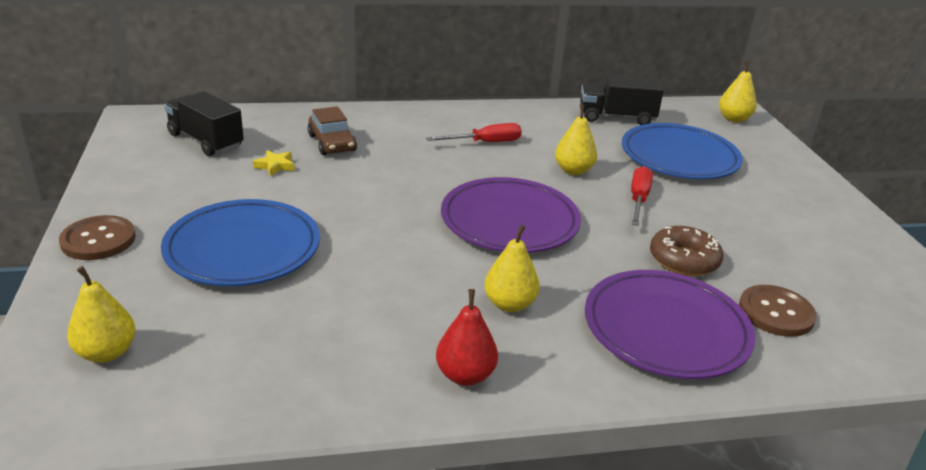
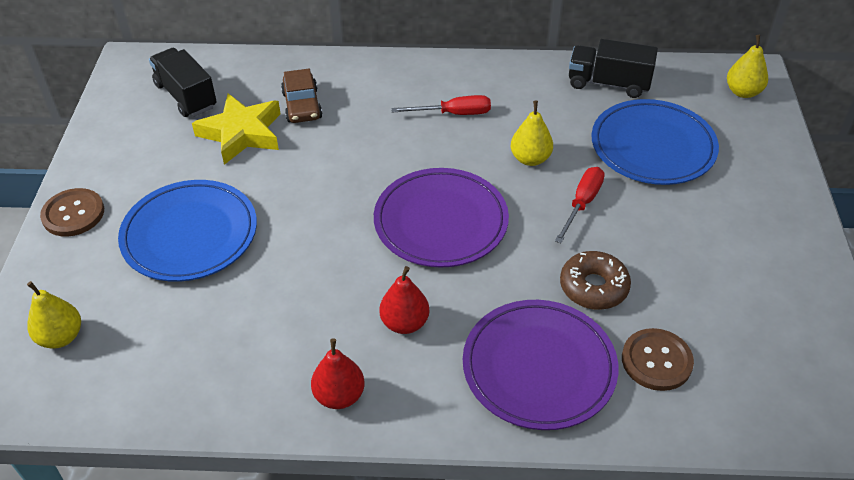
camera: 15 degrees right, 15 degrees up
(275, 166) = (241, 133): yellow star -> yellow star, size x2.29
(509, 304) = (405, 323): yellow pear -> red pear

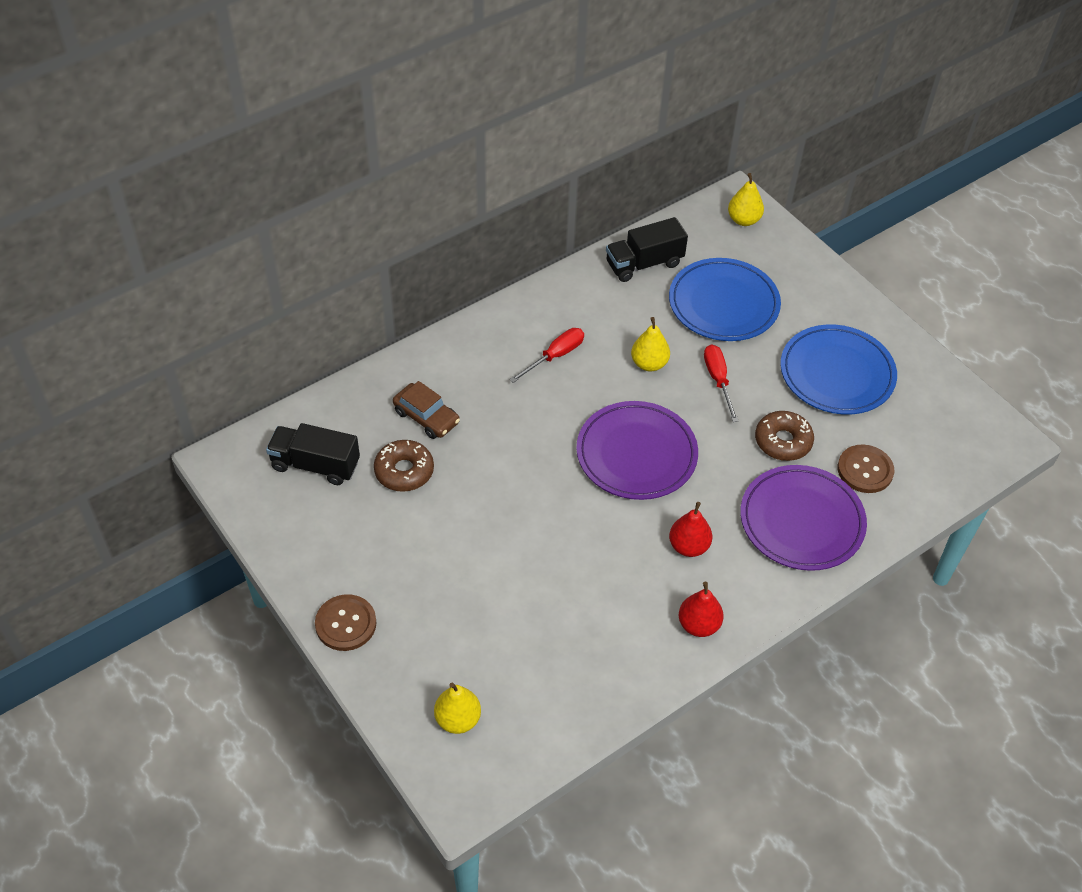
camera: 40 degrees left, 5 degrees up
(190, 235) = (462, 580): blue plate -> blue plate (836, 374)
(241, 133) = (404, 471): yellow star -> brown donut

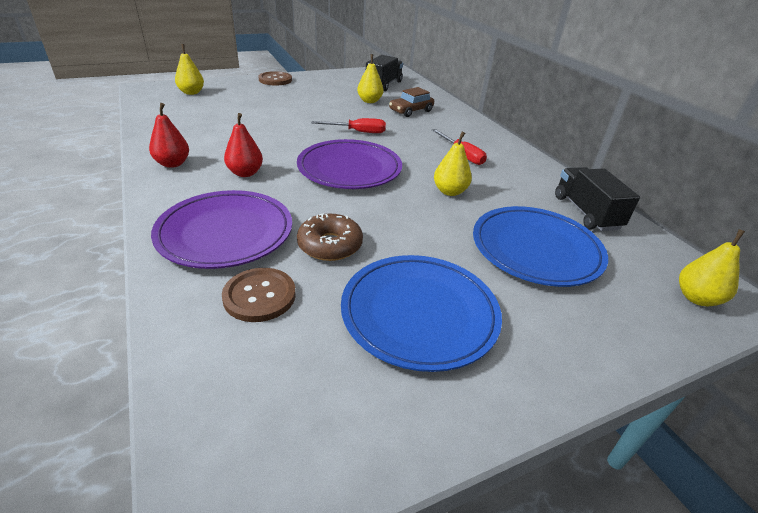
camera: 100 degrees right, 15 degrees down
(404, 471) = (369, 101): brown donut -> yellow pear
(718, 380) = (423, 223): red screwdriver -> red screwdriver (357, 132)

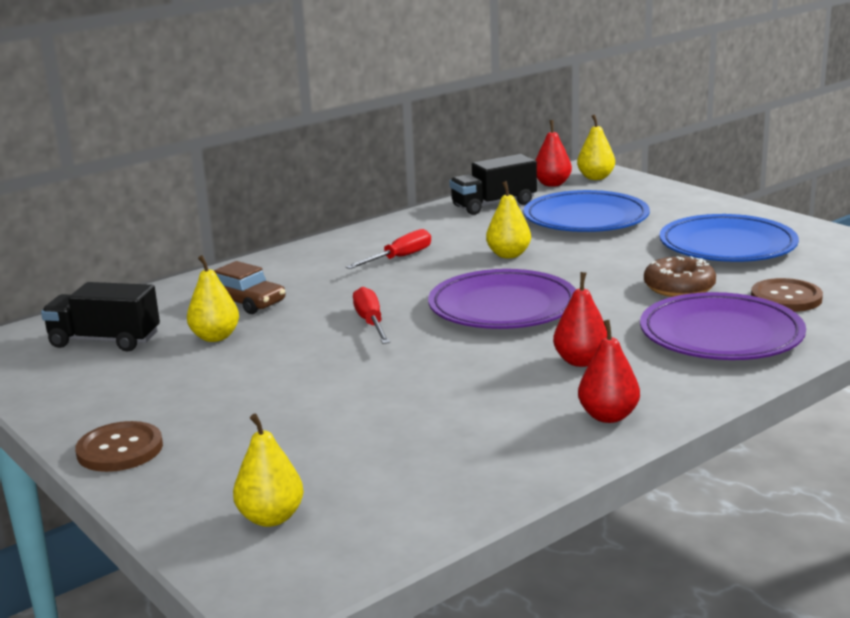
camera: 100 degrees left, 15 degrees down
(662, 260) = (552, 184): none -> red pear

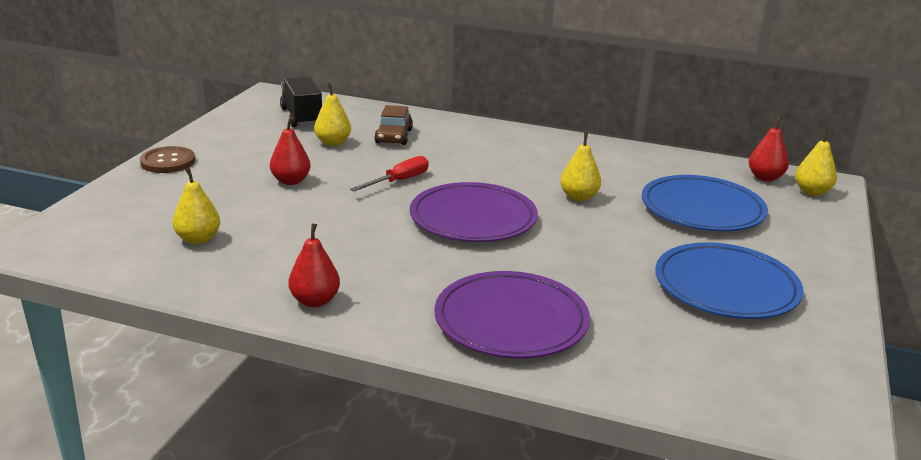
camera: 55 degrees right, 5 degrees up
(271, 518) = (109, 223): yellow pear -> yellow pear (198, 239)
(399, 258) = (523, 161): red screwdriver -> none
(493, 205) = (679, 167): black truck -> none
(581, 361) = (402, 270): red pear -> red pear (291, 181)
(679, 288) = (594, 282): brown donut -> none
(786, 298) = (631, 340): brown button -> none

